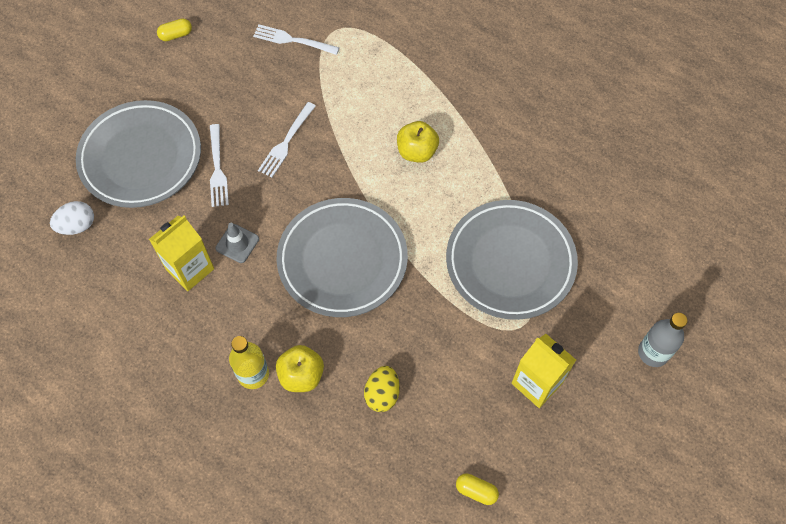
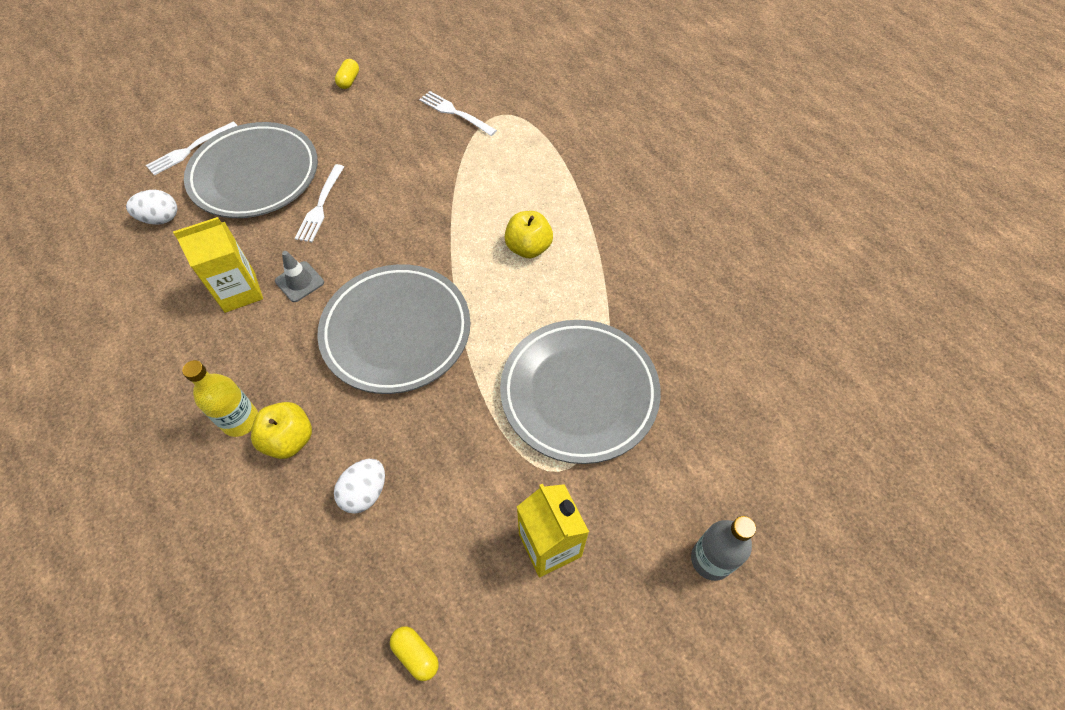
camera: 20 degrees right, 5 degrees down
(176, 35) = (349, 81): yellow capsule -> yellow capsule turned 75 degrees counterclockwise
(286, 142) = (400, 201): white fork -> white fork (190, 149)
(382, 394) = (365, 492): yellow egg -> white egg

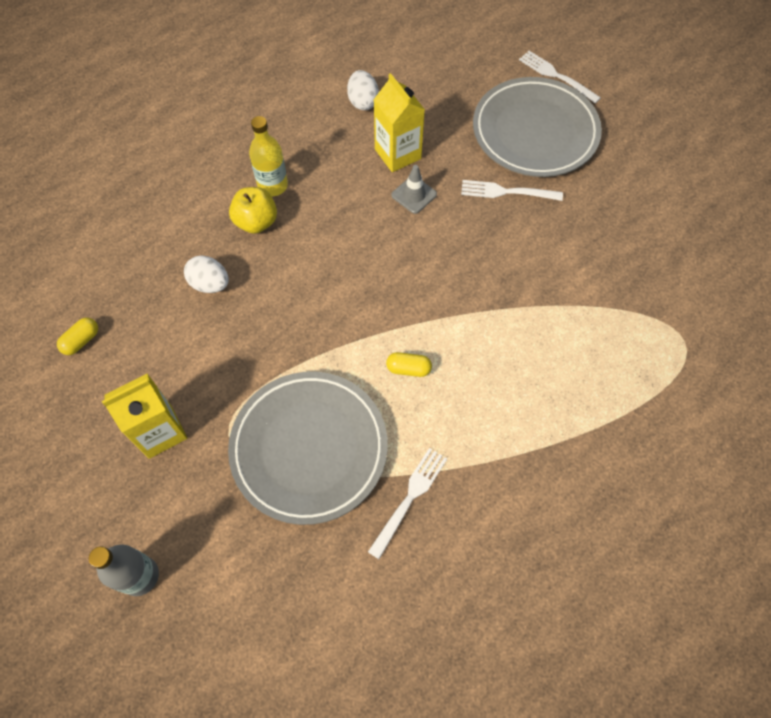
camera: 85 degrees right, 5 degrees up
(161, 219) = (469, 79): white egg -> white egg (363, 102)
(349, 81) = (692, 180): yellow capsule -> yellow capsule (408, 369)
(396, 332) = (366, 281): grey plate -> none
(455, 113) = (671, 291): white fork -> white fork (409, 498)
(528, 248) = (484, 387): yellow apple -> none

